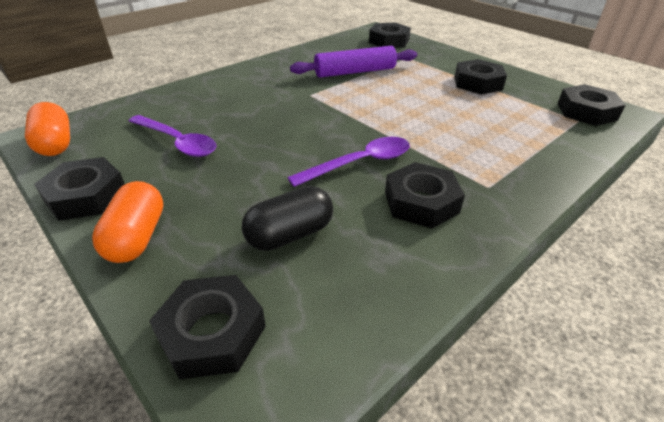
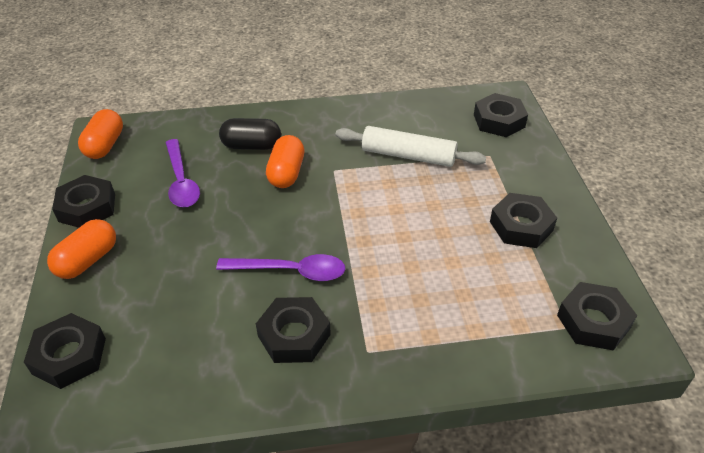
camera: 35 degrees right, 5 degrees up
(273, 107) = (286, 173): none -> orange capsule
(290, 234) = (175, 311): black capsule -> black capsule (251, 146)
(355, 72) = (408, 156): purple rolling pin -> white rolling pin

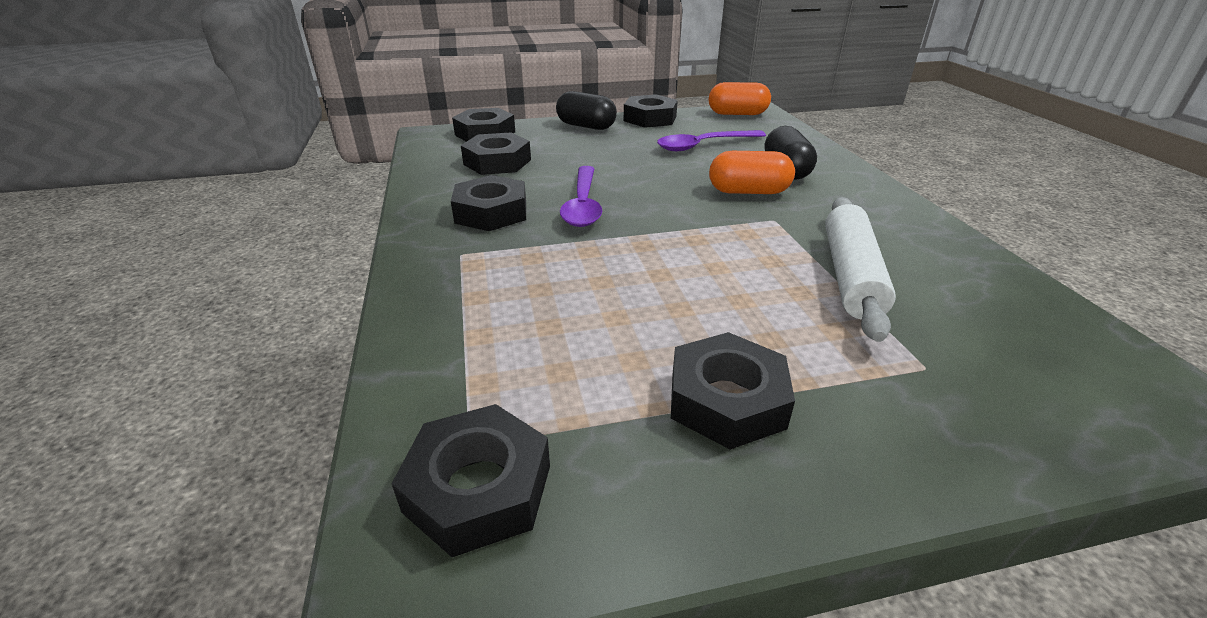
camera: 85 degrees right, 10 degrees down
(87, 260) = (586, 126): orange capsule -> black capsule
(499, 121) = (1068, 387): black nut -> black nut (497, 162)

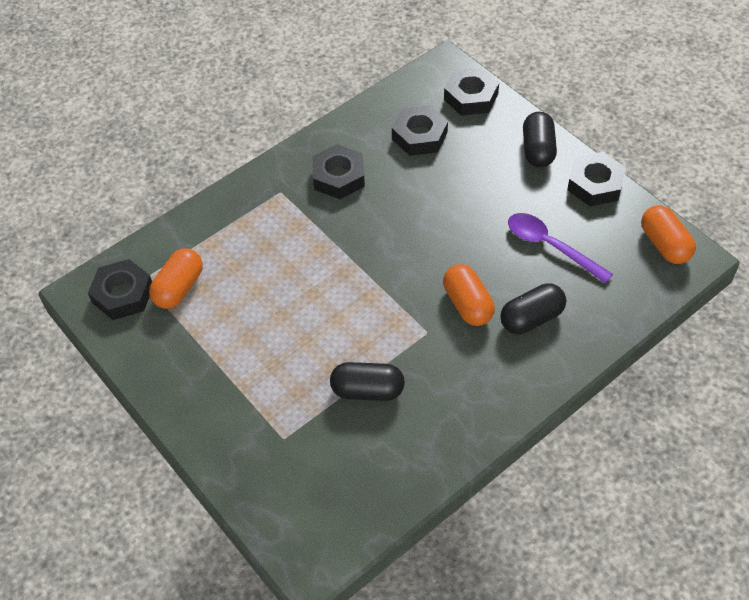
camera: 65 degrees right, 20 degrees up
(537, 399) = (179, 288): none -> orange capsule
(583, 205) = (380, 218): purple spoon -> none
(726, 400) = (213, 358): black nut -> none
(850, 275) = (367, 390): white rolling pin -> black capsule

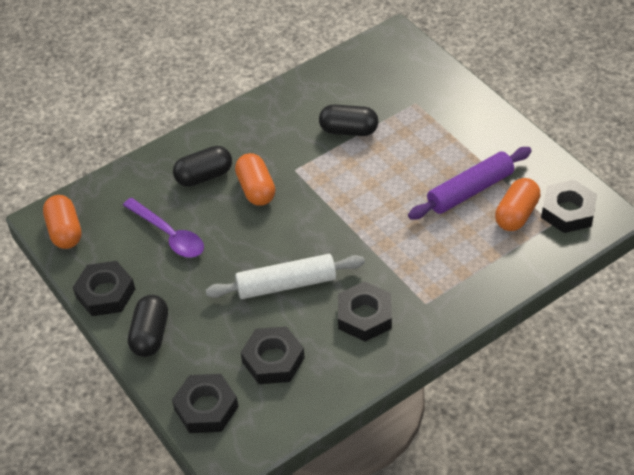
camera: 175 degrees left, 5 degrees down
(226, 314) = (470, 190): none -> purple rolling pin
(417, 202) = (286, 284): none -> white rolling pin

